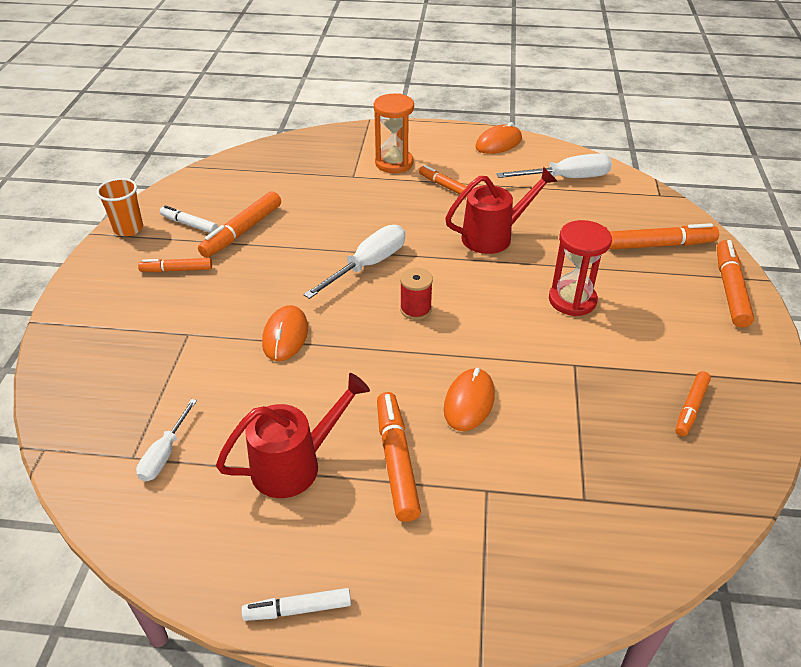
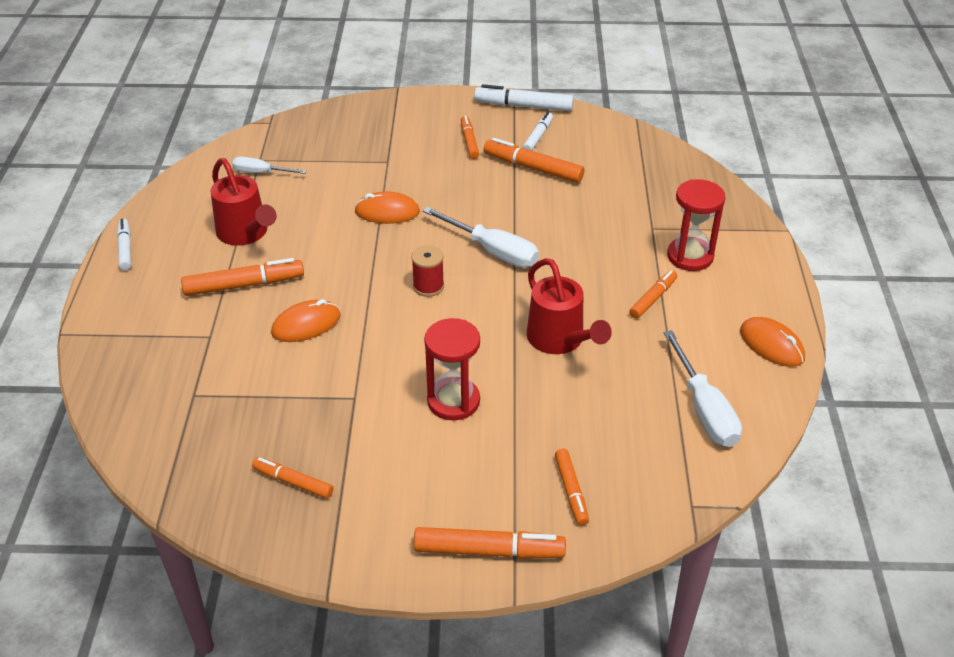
camera: 85 degrees right, 0 degrees up
(128, 229) = (524, 106): orange cup -> white marker
(394, 163) = (690, 256): orange hourglass -> red hourglass
(469, 402) = (306, 324): orange mouse -> orange mouse turned 45 degrees counterclockwise
(659, 245) = (571, 490): orange marker -> orange marker, size x0.62

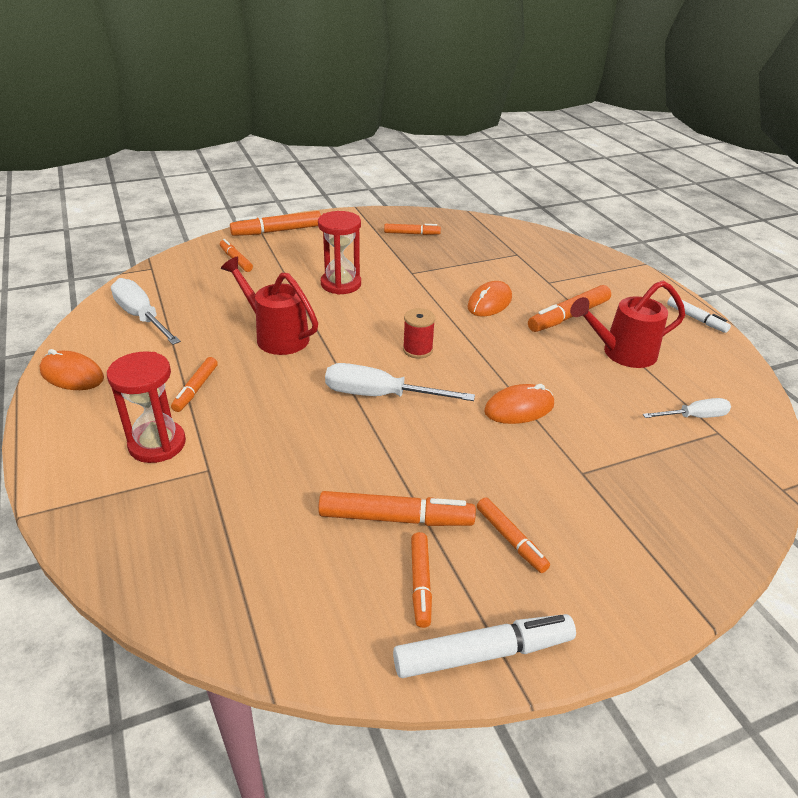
camera: 155 degrees right, 5 degrees down
(246, 234) = (621, 353): red watering can -> red watering can turned 45 degrees counterclockwise
(537, 137) = (420, 583): white marker -> orange marker

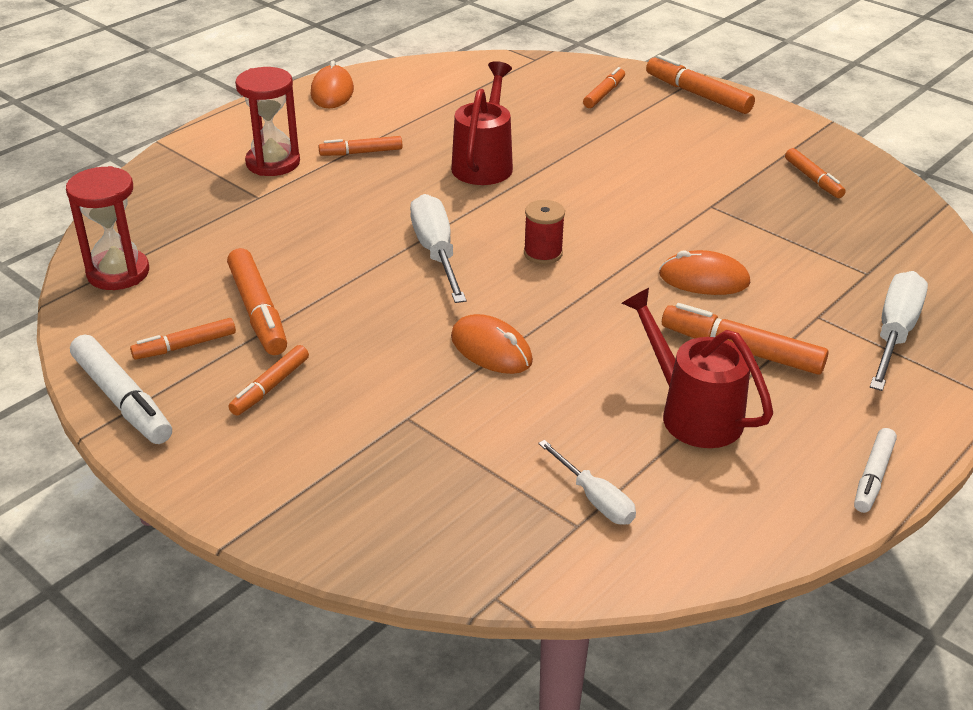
camera: 65 degrees right, 0 degrees up
(142, 317) = (446, 87): white screwdriver -> white screwdriver (894, 333)
(341, 284) = (627, 168): red hourglass -> red hourglass (118, 273)

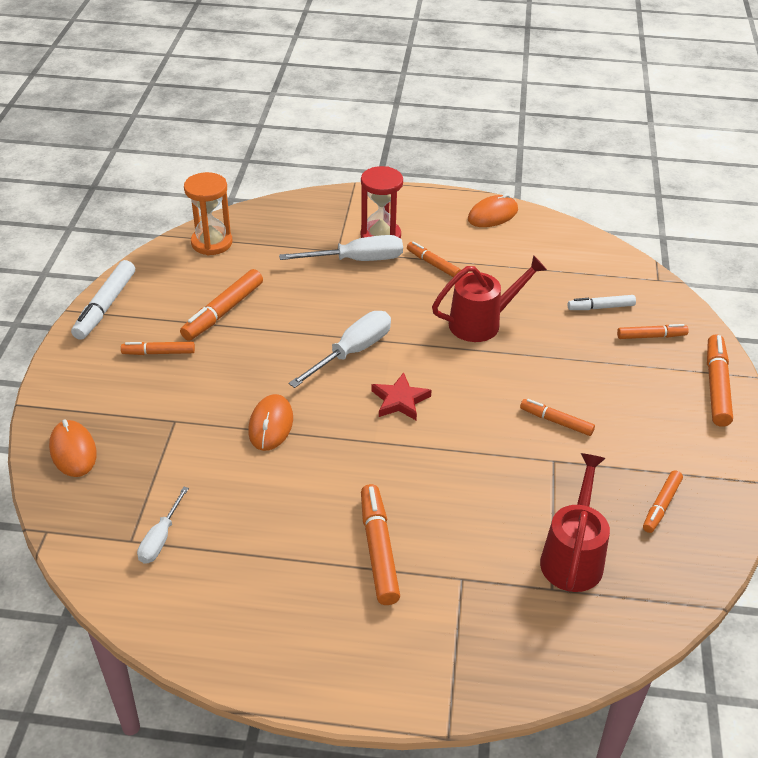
camera: 55 degrees right, 5 degrees up
(118, 273) = (212, 243): red hourglass -> orange hourglass
(185, 346) = (168, 302): orange marker -> orange marker (556, 422)
(543, 253) = (400, 400): red spool -> red star
(692, 412) = (284, 551): red watering can -> red watering can (573, 556)
(704, 279) = (449, 495): orange mouse -> orange mouse (73, 451)
(873, 476) = (289, 678): white marker -> white marker (601, 307)
(894, 333) = (481, 634): white screwdriver -> white screwdriver (357, 260)

